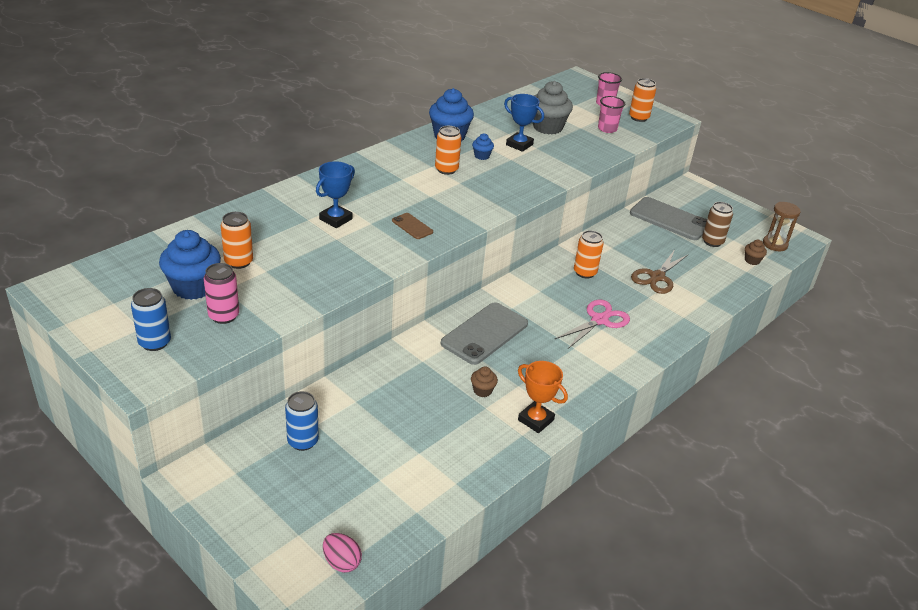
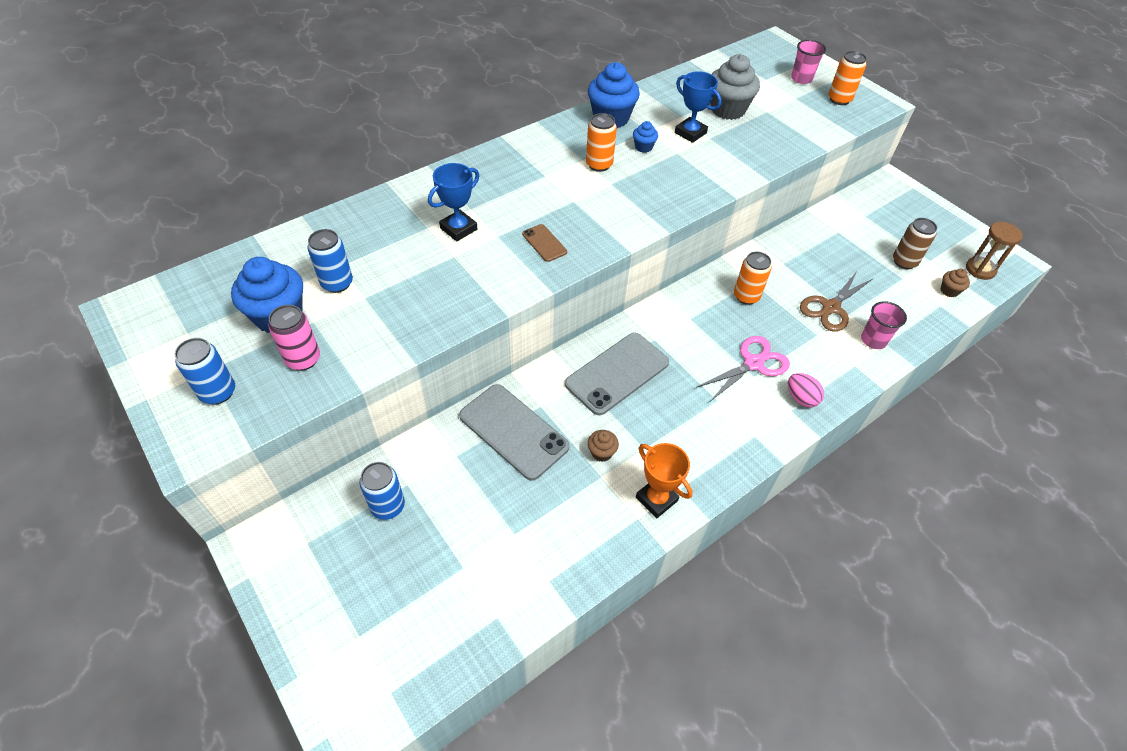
camera: 10 degrees right, 15 degrees up
(239, 262) = (337, 283): orange can -> blue can
(341, 562) = (399, 681): pink egg -> pink egg (801, 398)
(607, 129) = (799, 114): pink cup -> pink cup (873, 340)
(669, 219) = (857, 228): grey phone -> grey phone (513, 431)

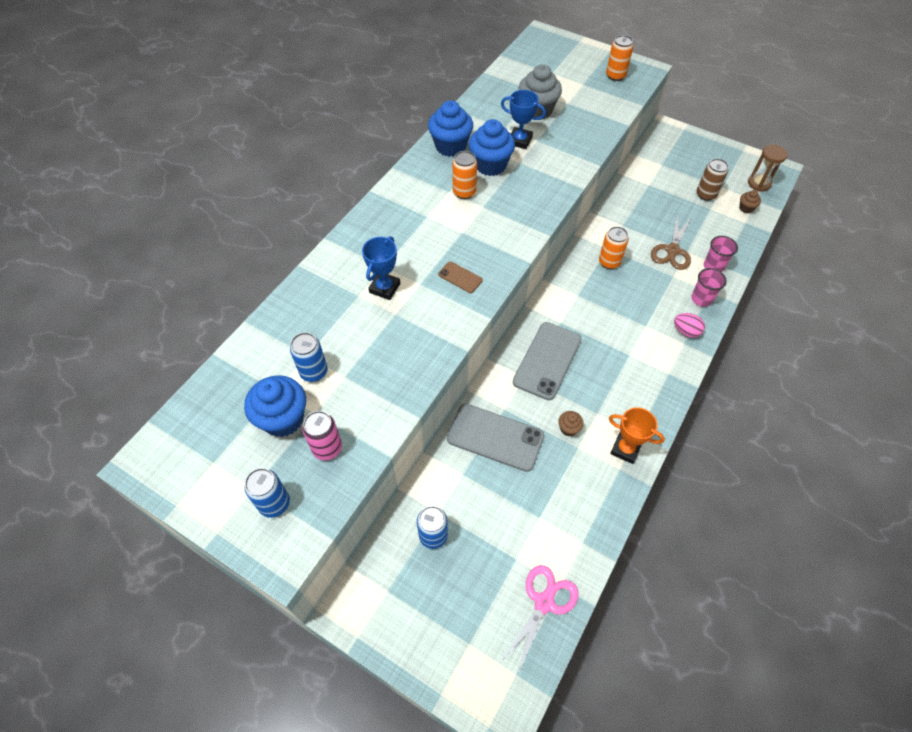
camera: 20 degrees left, 5 degrees up
(643, 147) = (490, 165): blue cupcake -> blue cupcake, size x2.09
(753, 363) = (640, 316): pink scissors -> pink scissors (544, 603)
(801, 79) = (578, 65): pink cup -> pink cup (701, 299)

